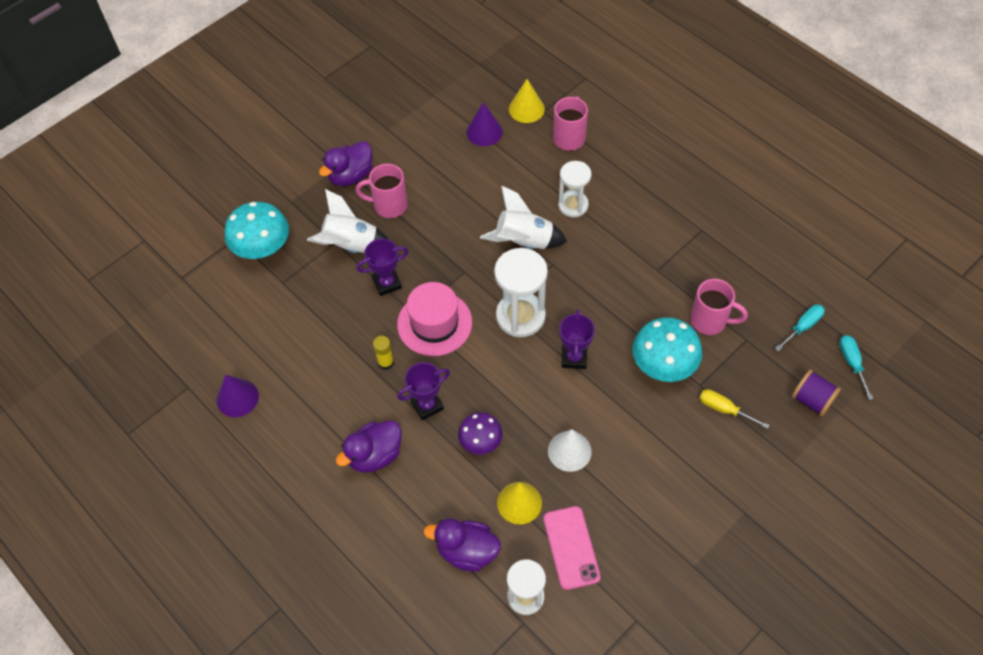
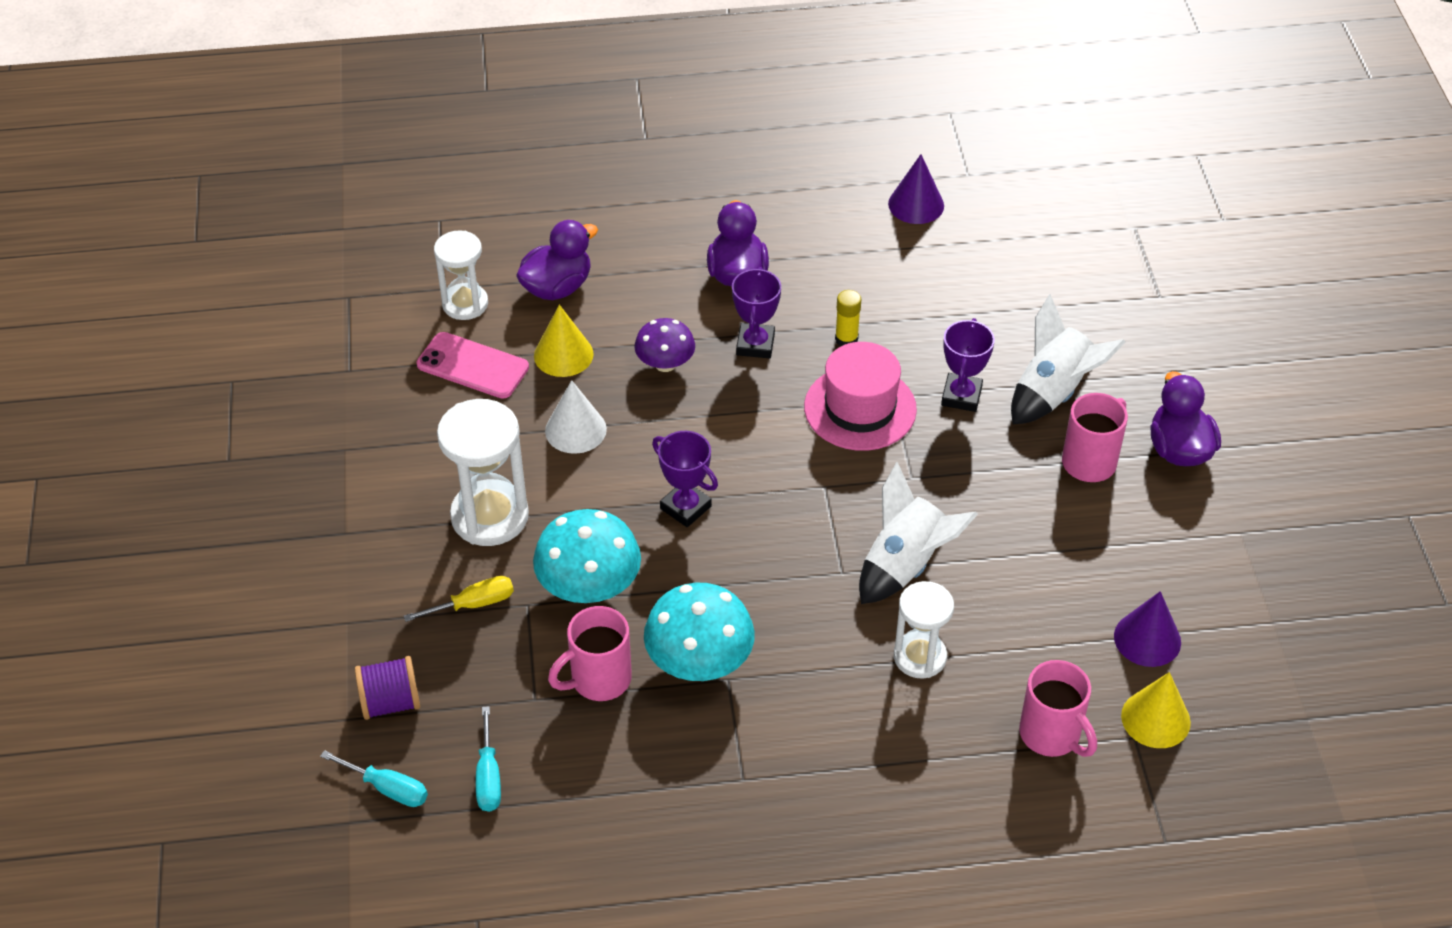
camera: 125 degrees right, 10 degrees down
(262, 247) = (1121, 312): turquoise mushroom -> turquoise mushroom (699, 662)
(520, 316) = (793, 492): white hourglass -> white hourglass (490, 516)

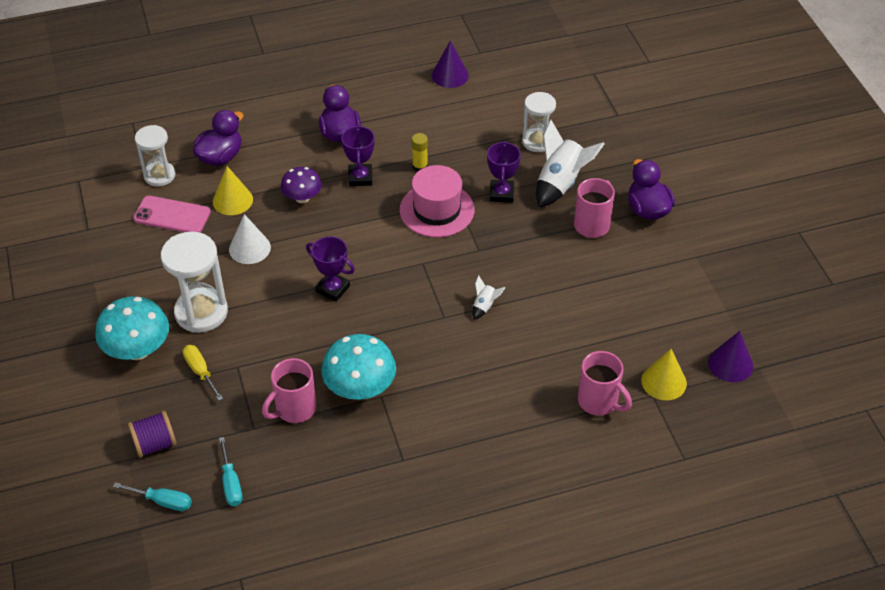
camera: 10 degrees left, 0 degrees up
(473, 604) = (200, 371): yellow screwdriver -> yellow screwdriver turned 90 degrees counterclockwise
(589, 587) = (277, 349): turquoise mushroom -> turquoise mushroom (137, 349)
(905, 564) = (484, 306): white rocket -> white rocket, size x0.47
(920, 657) = (505, 364): white hourglass -> white hourglass (537, 142)
(1147, 639) = (649, 332): purple cone -> purple cone (730, 364)

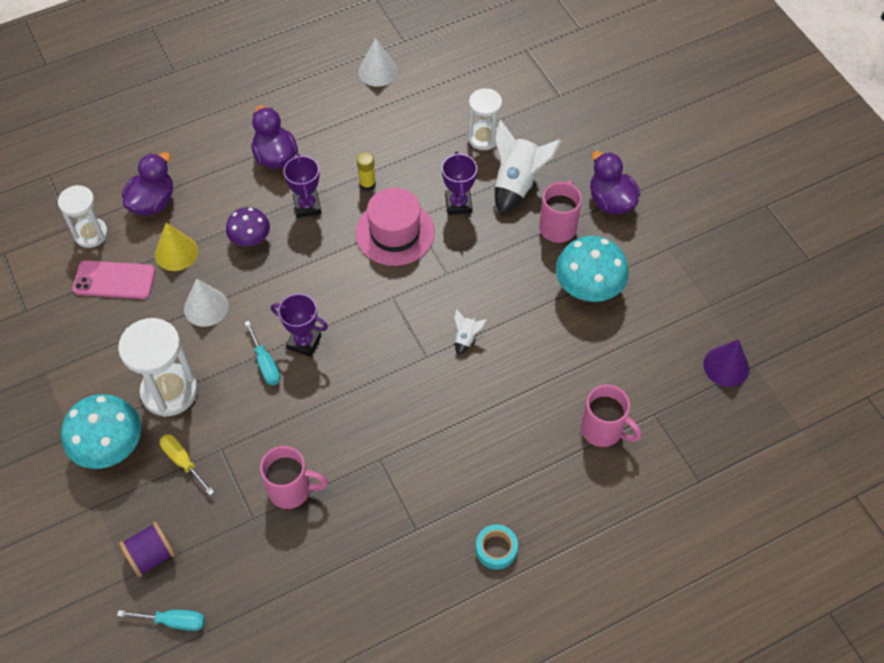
camera: 10 degrees left, 10 degrees up
(231, 483) = (242, 588): turquoise screwdriver -> turquoise screwdriver (265, 364)
(294, 409) = (291, 490): pink mug -> pink mug turned 120 degrees counterclockwise
(360, 388) = (355, 454): turquoise mushroom -> turquoise mushroom (588, 287)
(450, 75) = (378, 71): purple cone -> white cone
(475, 487) = (496, 549): none -> turquoise tape
(664, 382) = (663, 397): yellow cone -> none

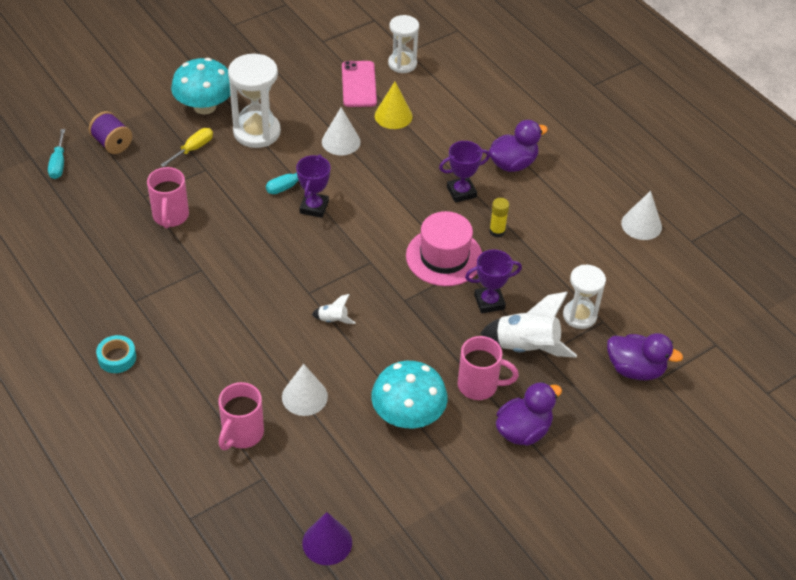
camera: 80 degrees right, 10 degrees down
(153, 202) = (443, 94): purple duck -> purple duck (635, 369)
(250, 238) = (417, 159): purple mushroom -> none
(561, 371) = (304, 396): none -> white cone

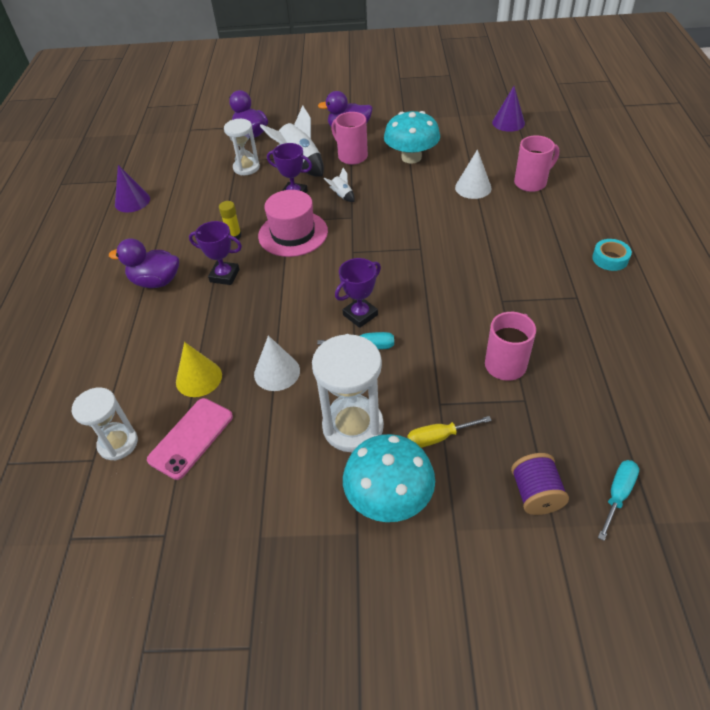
camera: 140 degrees left, 0 degrees up
(333, 320) = (416, 223): white rocket -> white rocket (342, 195)
(641, 225) = (132, 201): white cone -> purple cone

